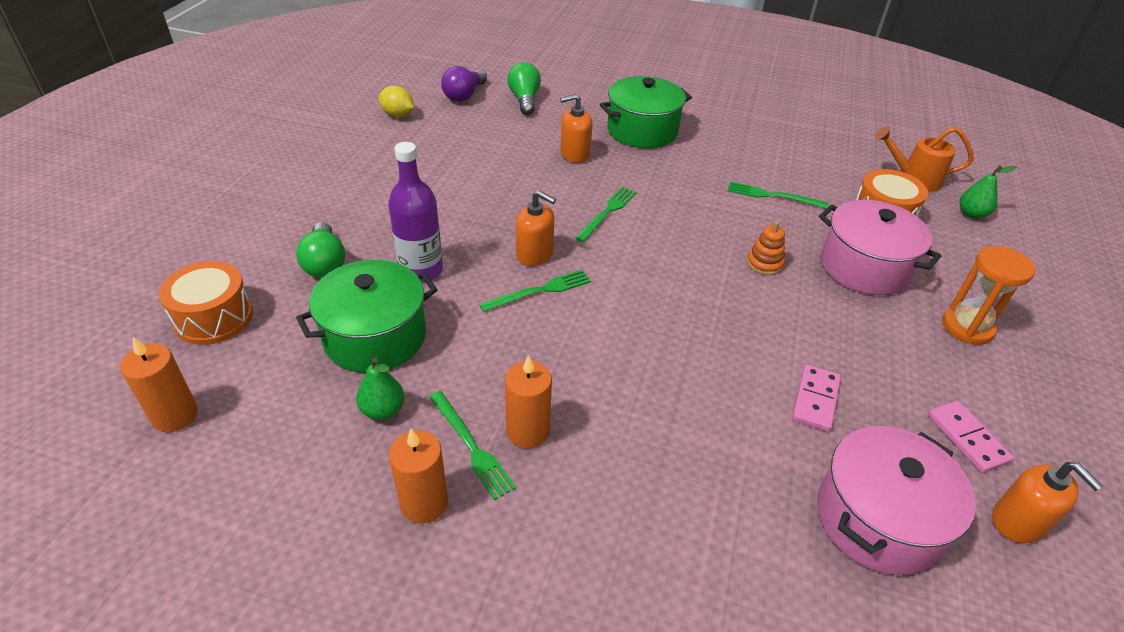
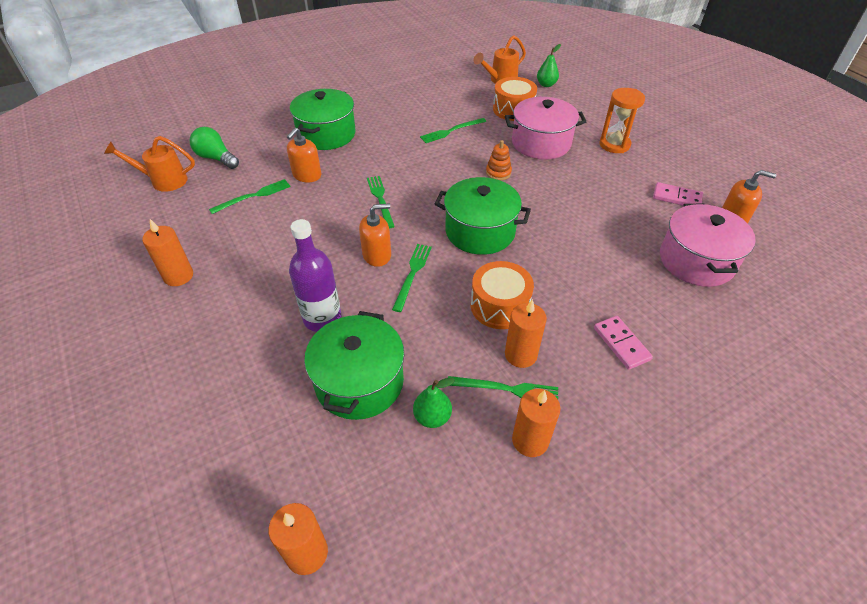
camera: 45 degrees left, 5 degrees up
(214, 318) = (224, 471): orange drum -> orange drum (499, 306)
(325, 263) = (247, 367): green light bulb -> none
(376, 168) = (178, 276): none -> orange candle
(398, 115) = (131, 227): yellow lemon -> none
(464, 95) = (164, 181): purple light bulb -> orange watering can
(509, 145) = (253, 196): none -> green fork
(659, 301) = (480, 231): none -> green pot
(815, 400) = (609, 226): pink domino -> pink domino (621, 344)

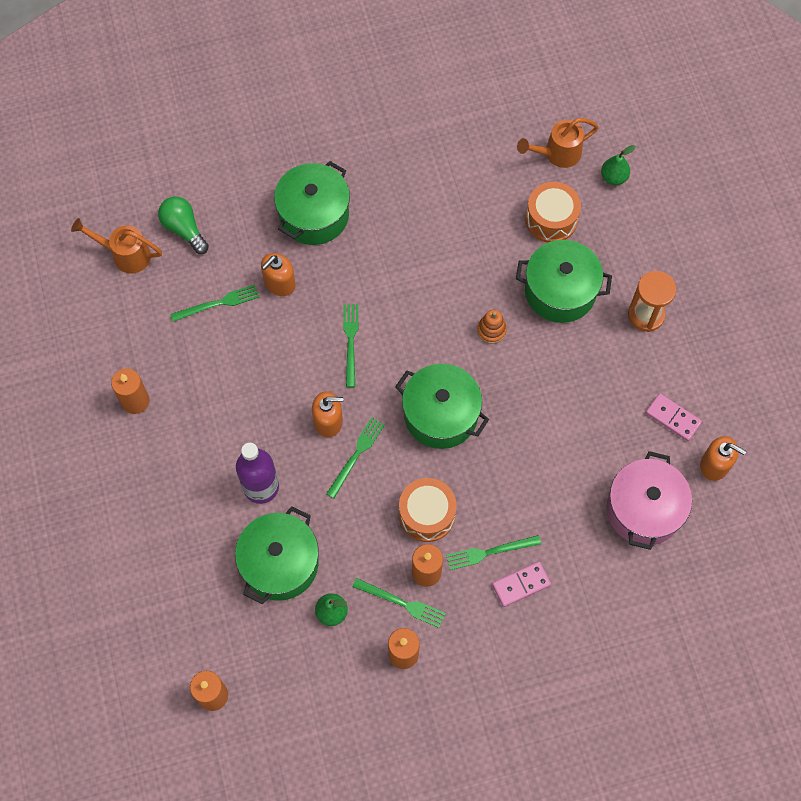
camera: 15 degrees right, 20 degrees up
(451, 131) = (461, 243): green fork -> green fork (489, 552)
(541, 143) = (560, 291): pink pot -> green pot
(621, 344) = (521, 584): pink domino -> pink domino turned 75 degrees clockwise

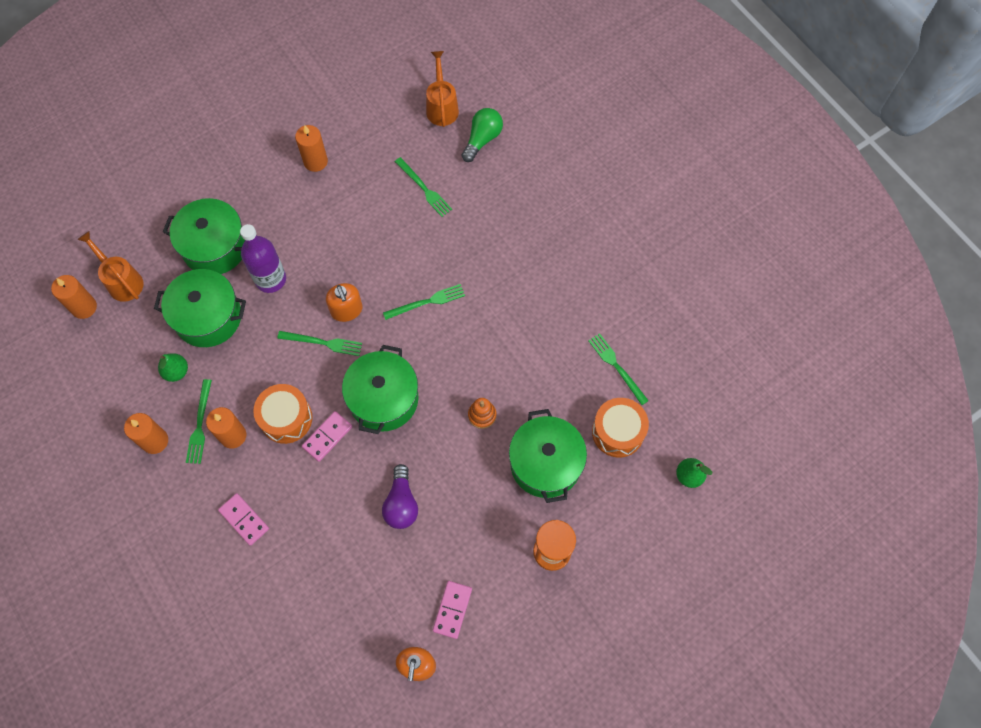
camera: 70 degrees right, 0 degrees up
(279, 283) = (461, 227): orange soap dispenser -> none
(314, 215) = (537, 231): green pot -> green pot (215, 247)
(462, 480) = (327, 437): none -> pink domino
(489, 552) = (267, 483): green fork -> green fork (616, 367)
(555, 431) = (401, 503): none -> purple light bulb
(558, 154) = (691, 416): orange watering can -> orange watering can (122, 281)
(643, 509) = (349, 609): pink pot -> none

